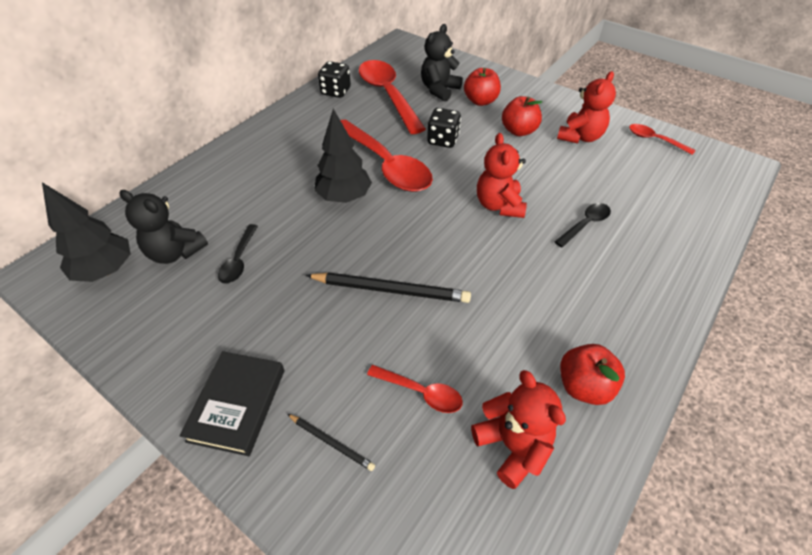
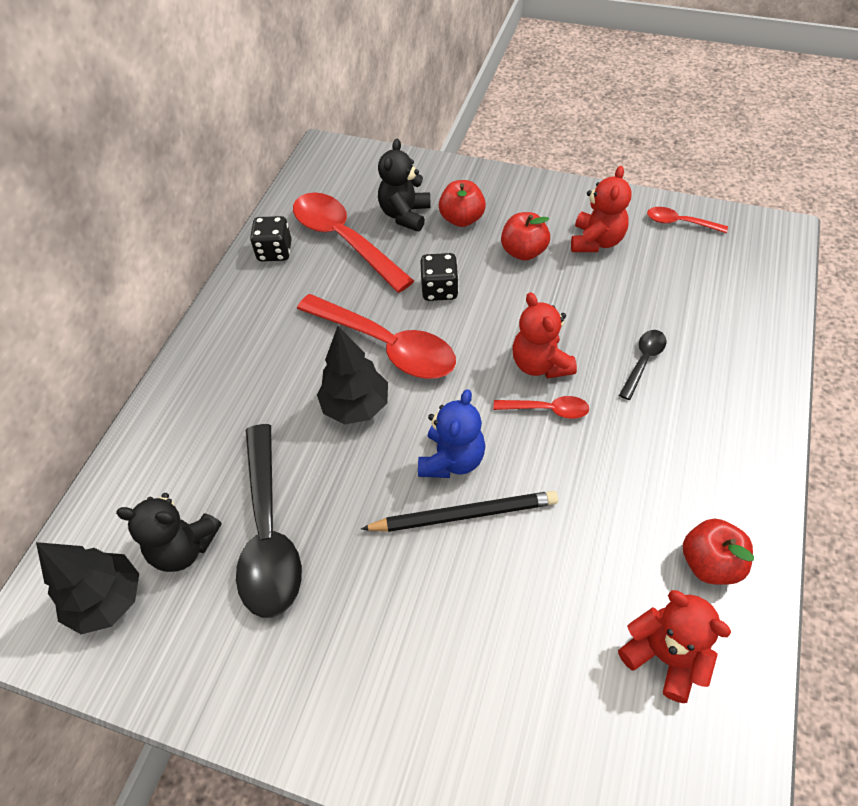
camera: 15 degrees left, 5 degrees up
(237, 404) = (357, 714): black book -> none
(239, 260) = (269, 533): black spoon -> black spoon, size x2.10
(331, 442) = (480, 720): black pencil -> none
(399, 250) = (452, 459): none -> blue teddy bear
(421, 392) = (549, 628): red spoon -> red spoon (547, 409)

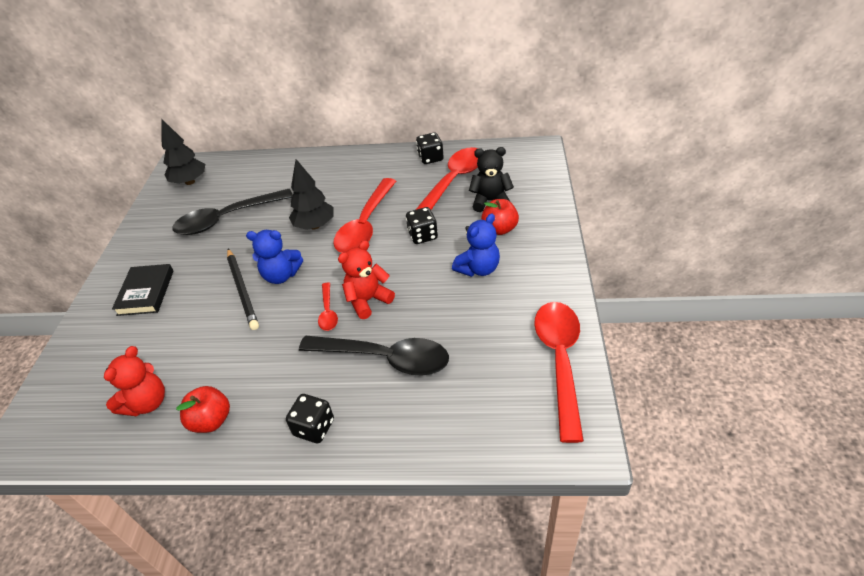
camera: 75 degrees right, 10 degrees down
(184, 547) = (218, 194): black teddy bear -> none
(411, 673) = (146, 292): none -> black book
(523, 252) = (478, 269): red apple -> blue teddy bear
(596, 241) = (509, 308): red teddy bear -> none
(643, 361) = (385, 358): black spoon -> black spoon, size x2.10
(679, 223) = (559, 361): red spoon -> red spoon, size x2.10
(736, 444) = (314, 427): none -> black dice

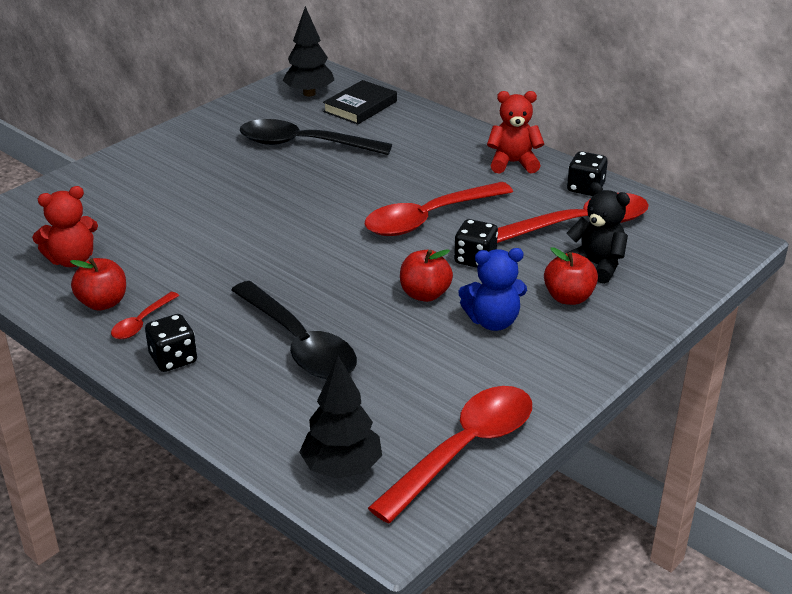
camera: 35 degrees right, 10 degrees down
(146, 292) = (165, 172): black book -> black book (360, 106)
(243, 290) = (245, 215): black pencil -> none
(281, 275) = (293, 221): blue teddy bear -> none
(315, 226) = (378, 193): black tree -> black tree (342, 468)
(328, 312) = (296, 276): red spoon -> red spoon (141, 323)
(368, 300) = (345, 287): red teddy bear -> red teddy bear (513, 163)
(421, 275) = (425, 294): none -> red apple

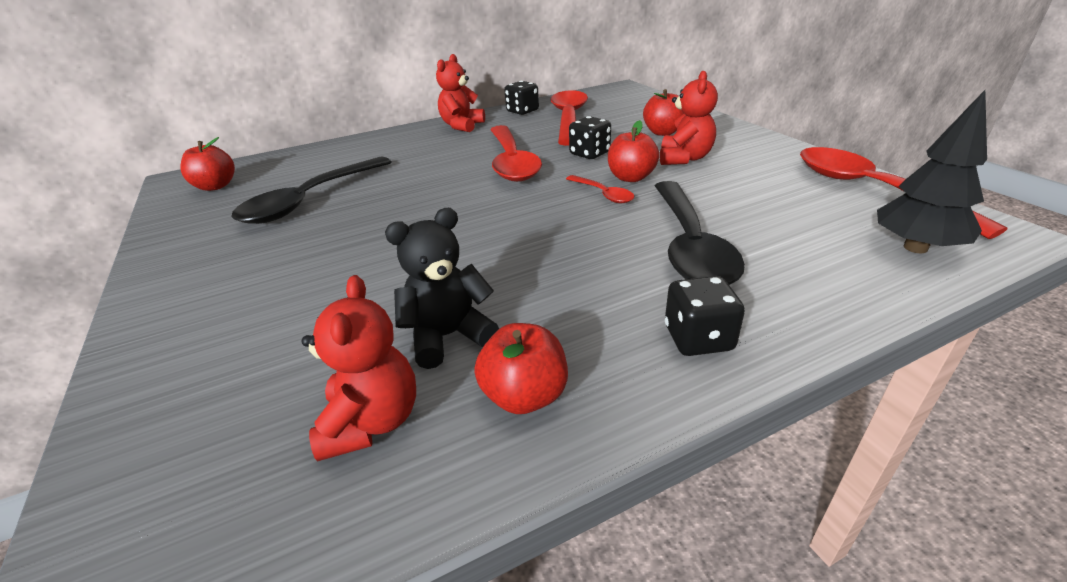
camera: 65 degrees left, 0 degrees up
(141, 323) = (599, 359): red spoon -> red spoon (603, 194)
(299, 344) = (690, 245): black spoon -> black spoon turned 105 degrees clockwise
(309, 93) = (216, 186): black tree -> red apple
(360, 106) = (284, 167): black book -> none
(493, 321) = (684, 158): blue teddy bear -> red teddy bear
(596, 265) = (626, 120): black teddy bear -> black teddy bear (448, 336)

